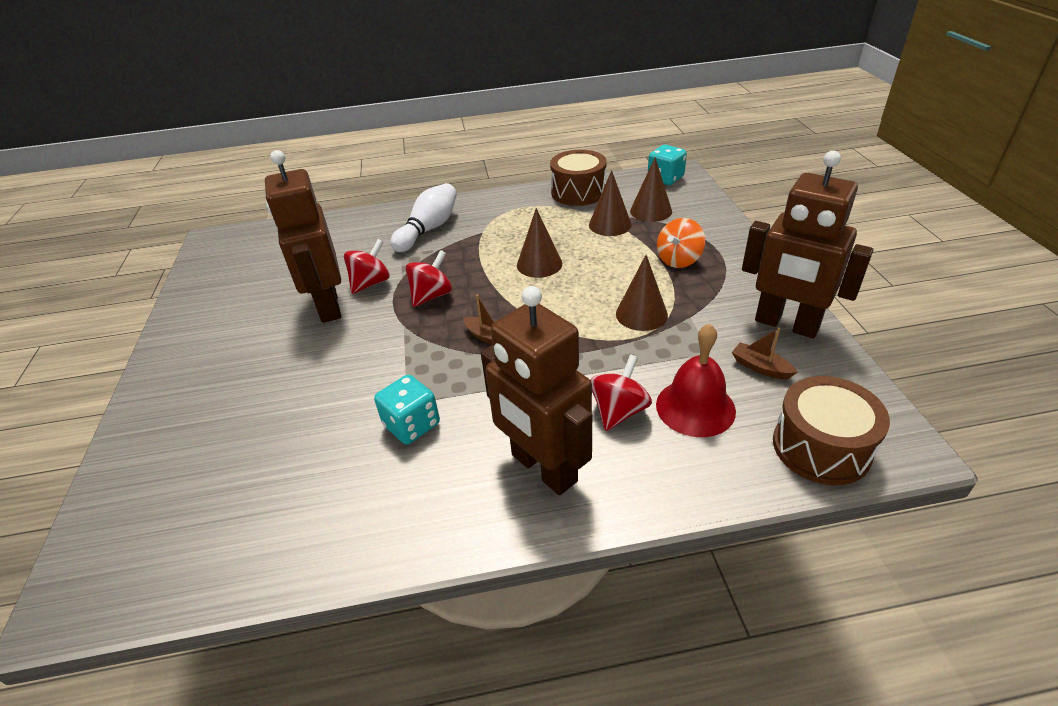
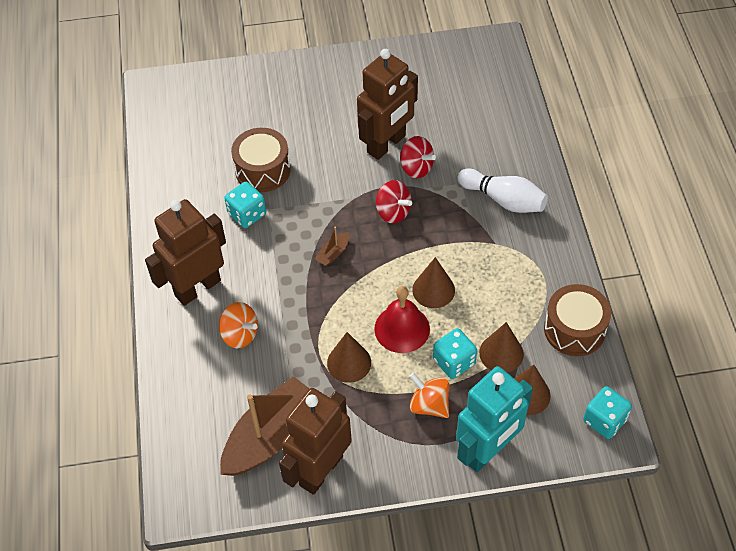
camera: 90 degrees right, 15 degrees up
(328, 306) = (387, 144): brown robot -> brown robot turned 150 degrees clockwise
(619, 411) = (240, 334): red spinning top -> orange spinning top
(625, 248) = (454, 362): none -> turquoise dice
(695, 407) = (236, 383): red bell -> red bell (402, 328)
(716, 227) = (487, 451): none -> turquoise robot
(760, 367) = (271, 436): brown boat -> brown boat, size x2.44
(821, 447) = (186, 453): brown drum -> brown drum (263, 170)

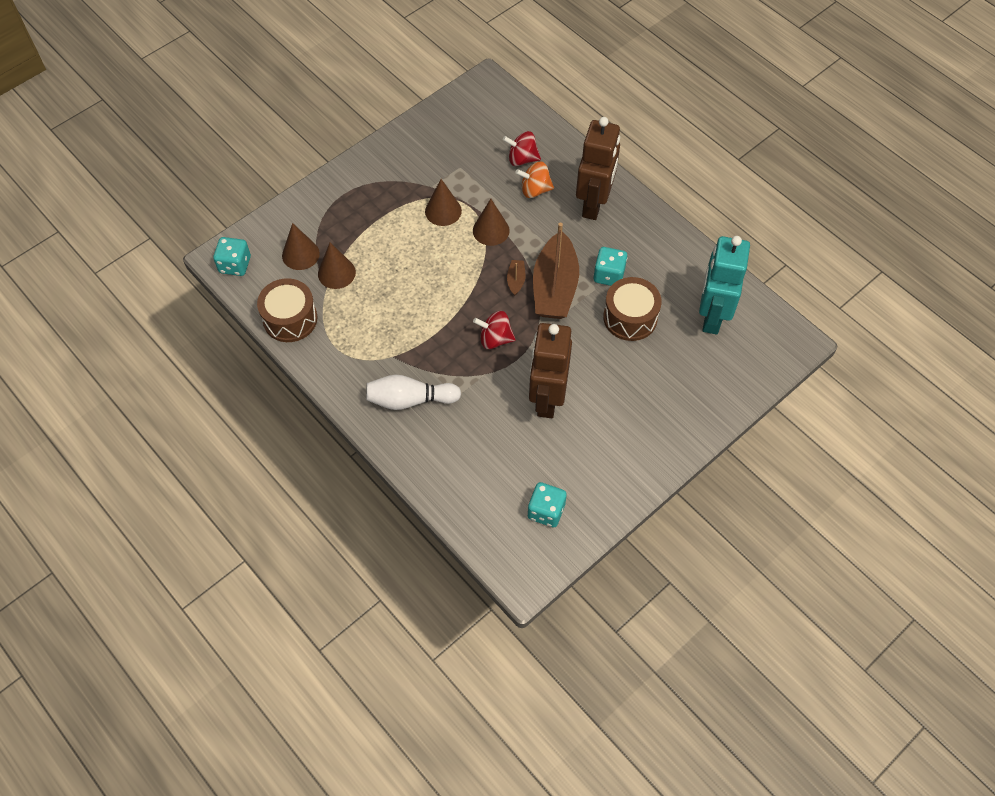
camera: 145 degrees right, 5 degrees up
(271, 436) = (460, 142): brown boat -> brown boat (554, 287)
(320, 470) = (412, 140): brown robot -> none
(402, 328) = (422, 252): red bell -> none
(416, 168) = (505, 390): red spinning top -> red spinning top (522, 159)
(429, 405) = (367, 213): orange spinning top -> none
(433, 290) = (418, 293): brown cone -> brown cone (491, 230)
(454, 362) = (368, 249): turquoise dice -> turquoise dice (546, 511)
(487, 451) = (308, 205): turquoise robot -> turquoise robot (711, 316)

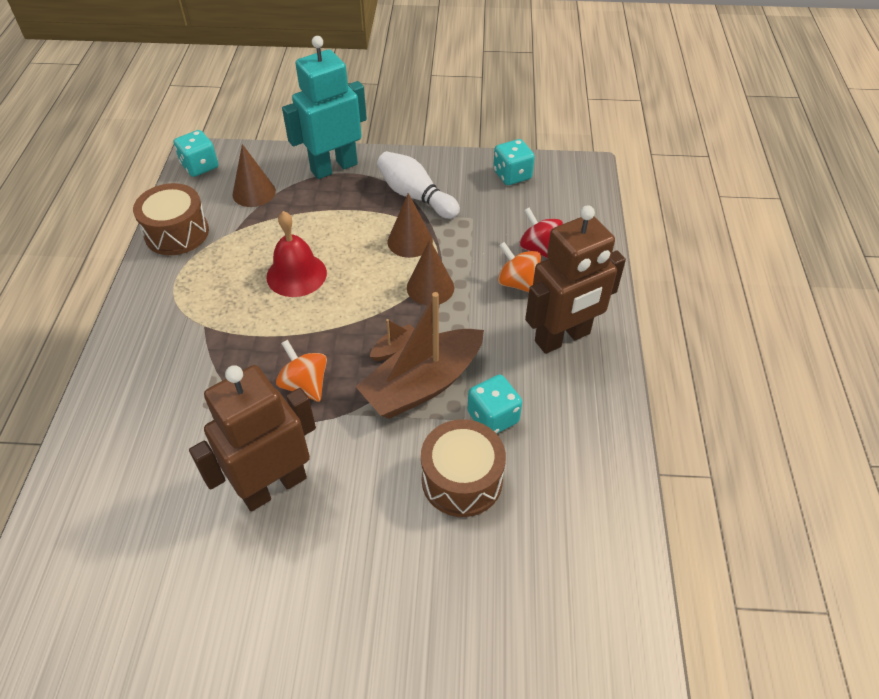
camera: 45 degrees right, 10 degrees down
(336, 273) = (259, 225): brown cone -> none
(404, 284) = (296, 274): none -> red bell
(410, 400) = (163, 375): white bowling pin -> white bowling pin (415, 196)
(495, 339) = (305, 385): red spinning top -> orange spinning top
(546, 511) = (113, 606): turquoise dice -> turquoise dice (512, 175)
(711, 316) = (559, 560): turquoise robot -> turquoise robot (334, 167)

